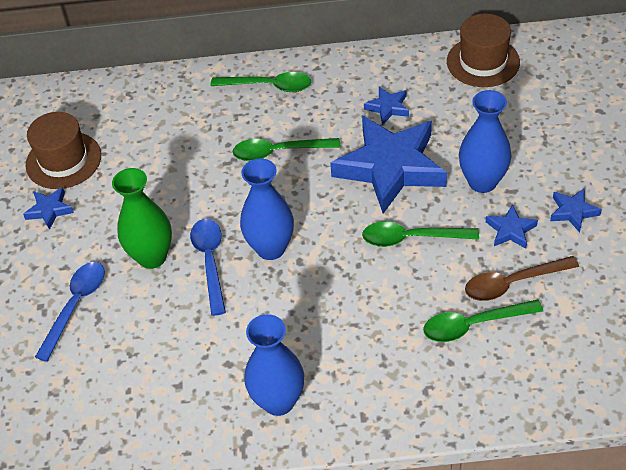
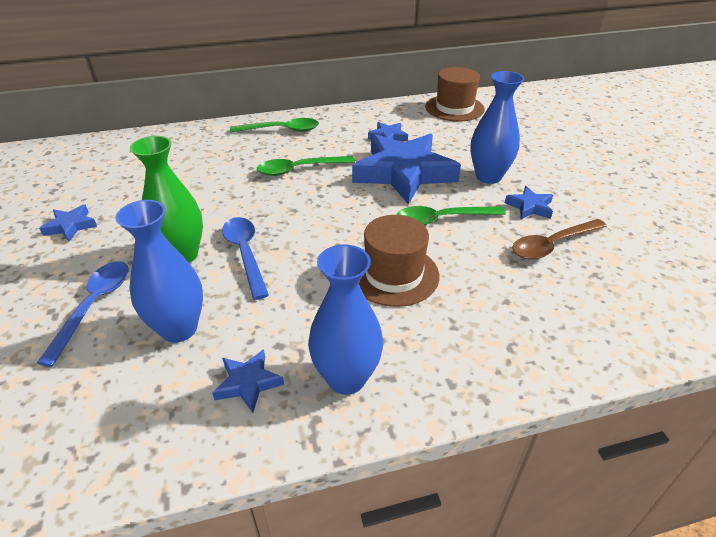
camera: 15 degrees left, 10 degrees down
(63, 160) = (89, 188): brown hat -> brown hat (394, 274)
(271, 248) = (306, 238): blue vase -> blue vase (179, 329)
(473, 325) = (531, 282): green spoon -> none
(573, 212) = (576, 190): blue star -> blue star (248, 383)

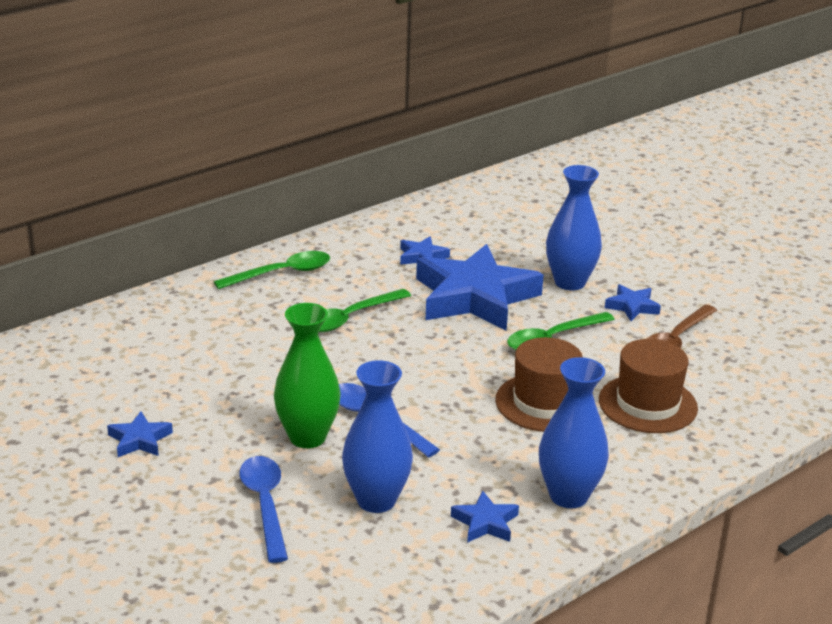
camera: 25 degrees left, 10 degrees down
(454, 108) = (473, 203): brown hat -> brown hat (647, 404)

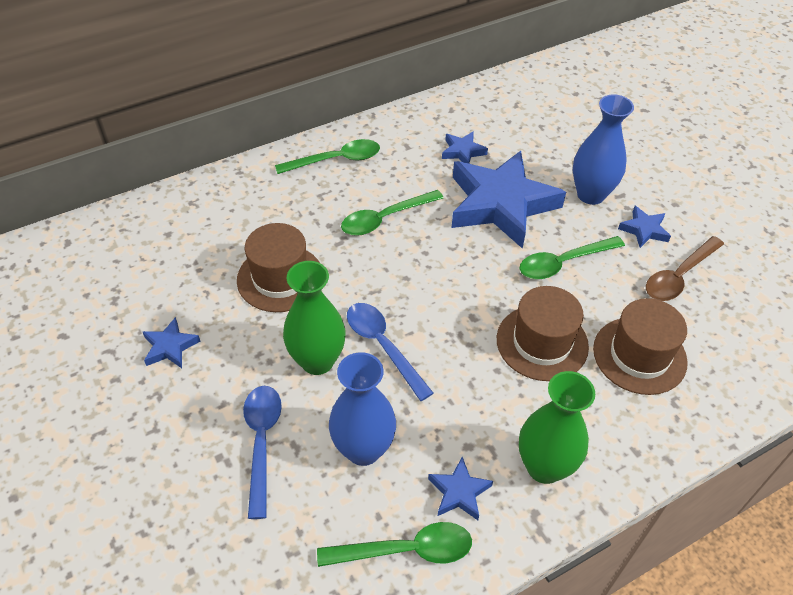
camera: 10 degrees right, 20 degrees up
(247, 375) = (280, 278): none -> brown hat
(442, 570) = (407, 550): none -> green spoon
(568, 496) = (544, 467): blue vase -> green vase

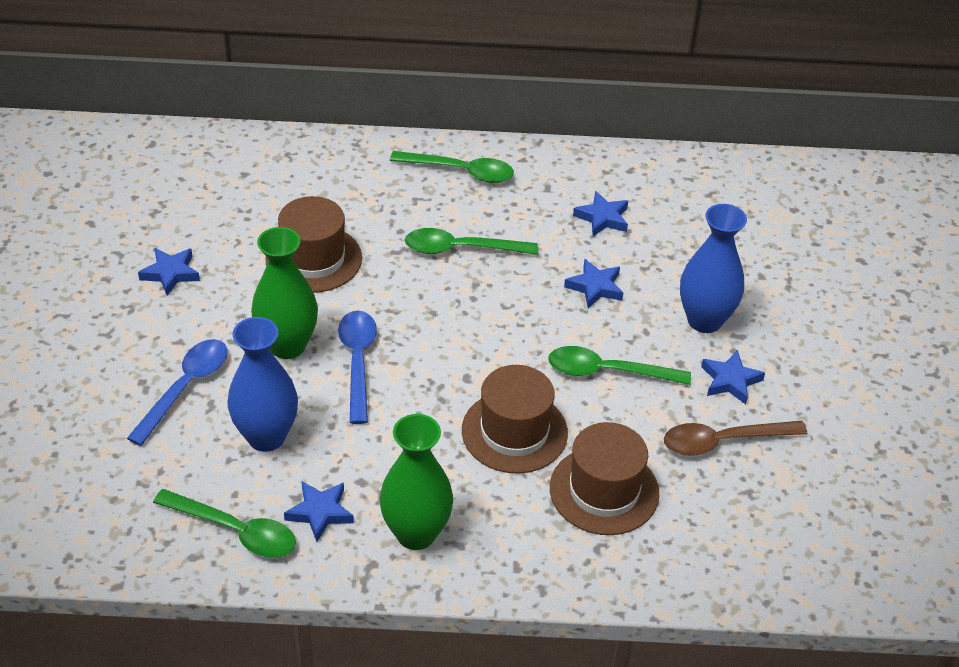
camera: 30 degrees right, 5 degrees down
(501, 204) = (595, 287): blue star -> blue star, size x0.42

